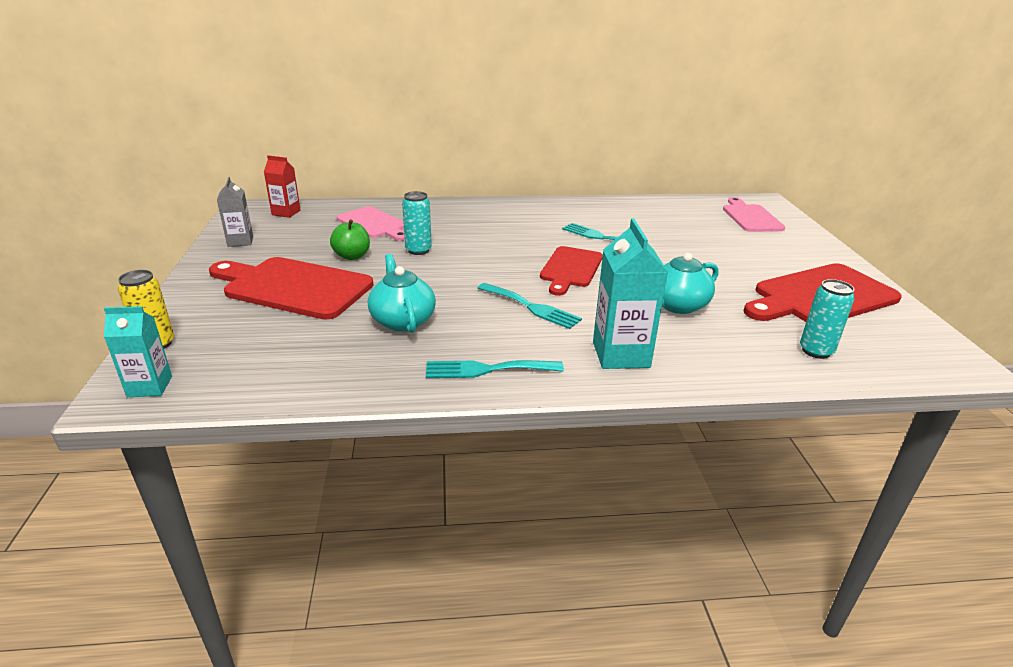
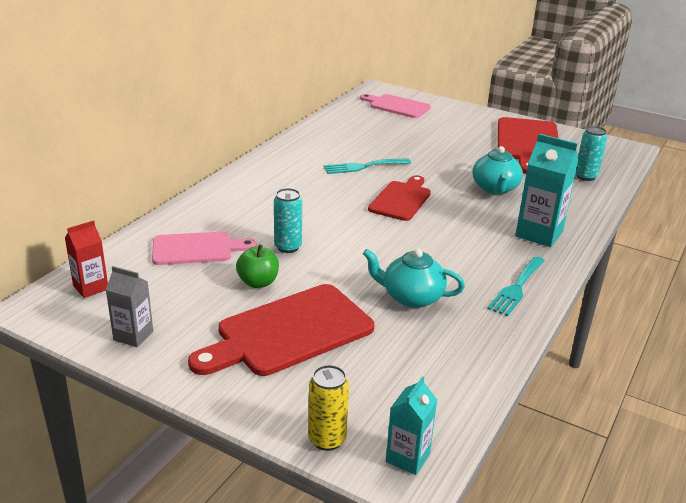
camera: 55 degrees left, 0 degrees up
(531, 307) = (445, 238): turquoise fork -> none
(570, 269) = (401, 199): red cutting board -> red cutting board turned 120 degrees counterclockwise

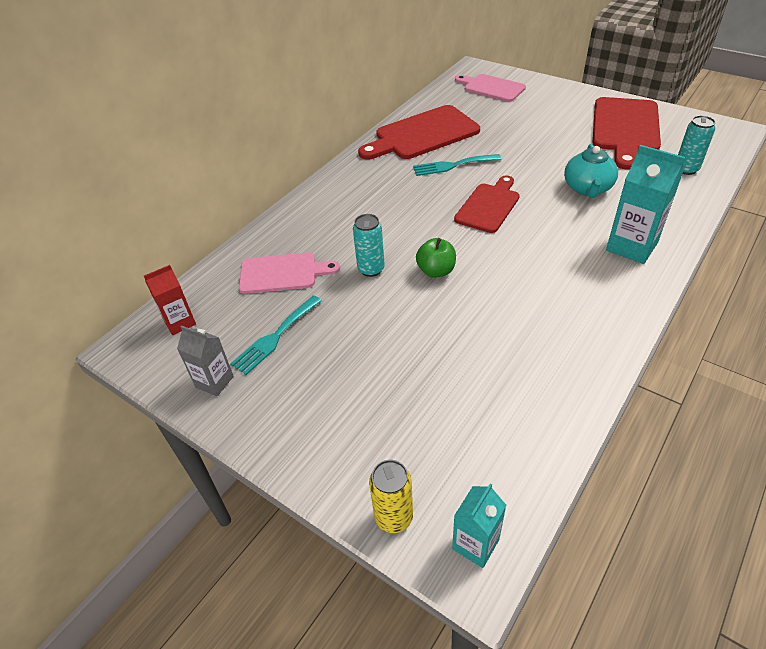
camera: 10 degrees right, 15 degrees up
(258, 282) = (339, 314): green apple -> green apple (436, 271)
(289, 332) = (364, 377): red cutting board -> red cutting board (422, 134)
(411, 297) = (492, 332): turquoise teapot -> none
(516, 288) = (604, 318): turquoise fork -> turquoise fork (275, 337)

